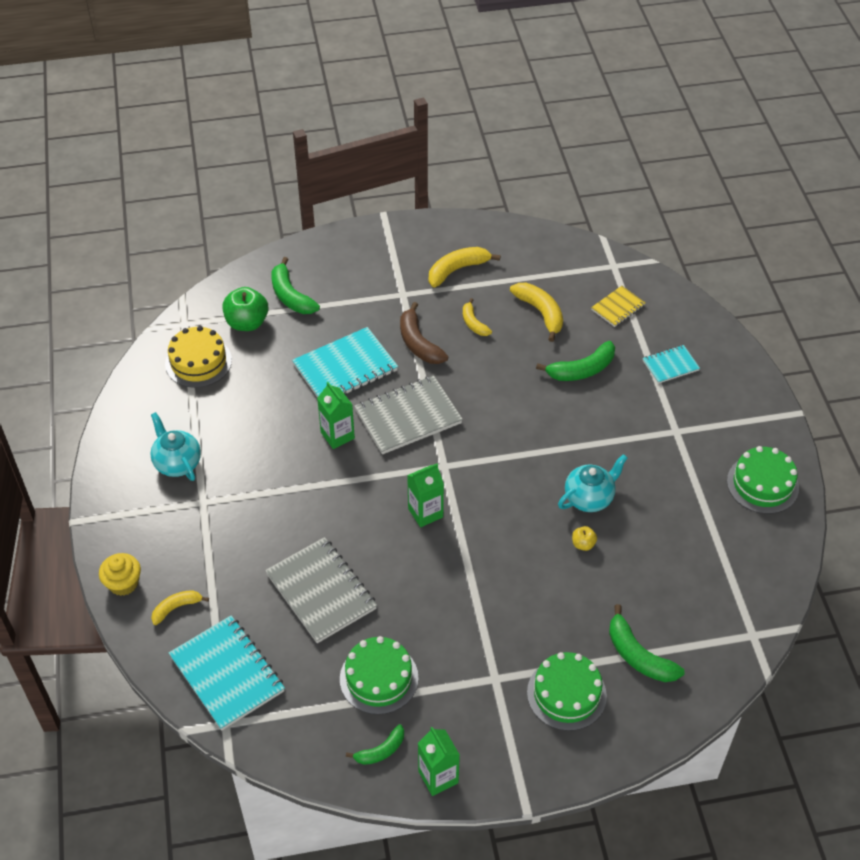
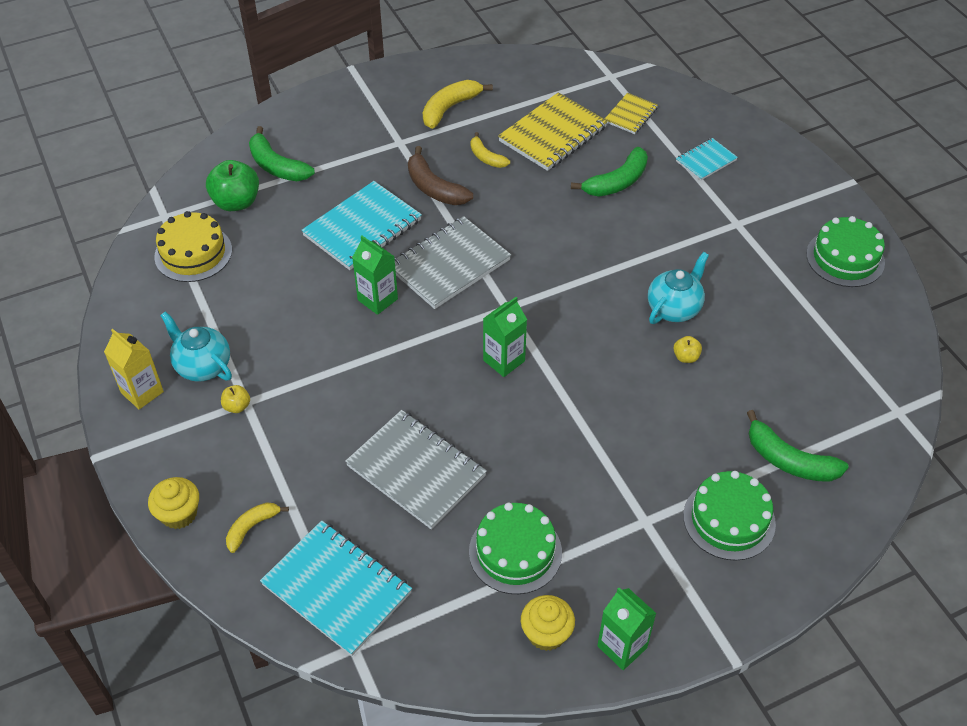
camera: 15 degrees left, 0 degrees up
(123, 475) = (142, 392): none -> yellow carton
(194, 504) = (237, 406): none -> yellow apple
(381, 751) = (546, 633): green banana -> yellow cupcake
(540, 313) = (553, 134): yellow banana -> yellow notebook

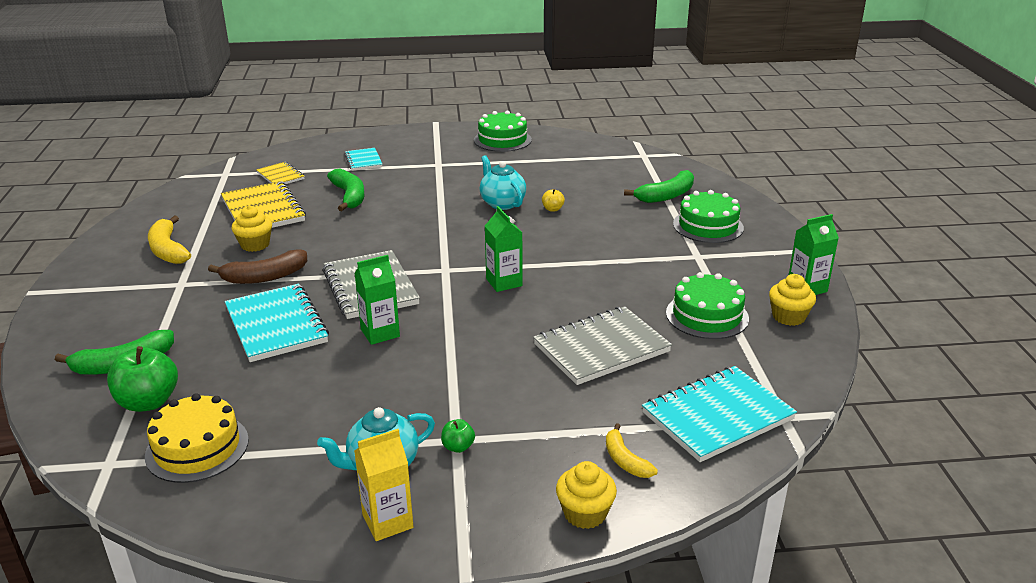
camera: 70 degrees left, 20 degrees down
(237, 406) = (458, 447): yellow apple -> green apple
(486, 157) = (255, 245): yellow banana -> yellow cupcake

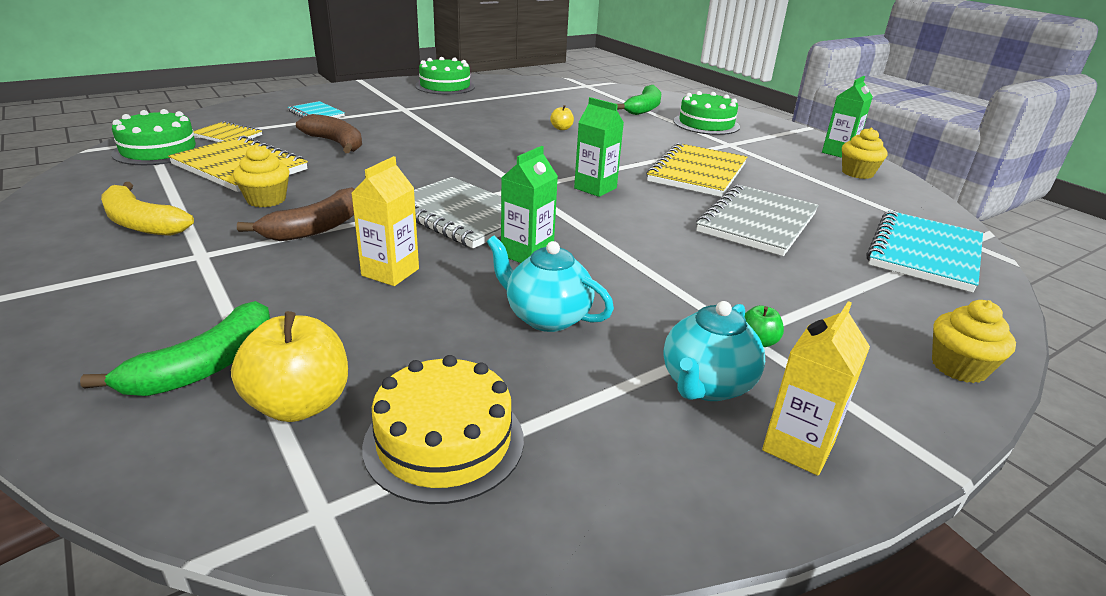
camera: 30 degrees left, 0 degrees up
(148, 402) = (299, 404): green apple -> yellow apple
(276, 325) = (390, 272): turquoise notebook -> yellow carton
(349, 196) = (336, 143): green banana -> brown banana
(502, 203) = (508, 130): turquoise teapot -> turquoise teapot (546, 317)
(617, 284) = (697, 173): none -> yellow notebook
(625, 460) = (916, 309): yellow banana -> none
(707, 315) = (800, 183): green cake -> green cake (159, 150)

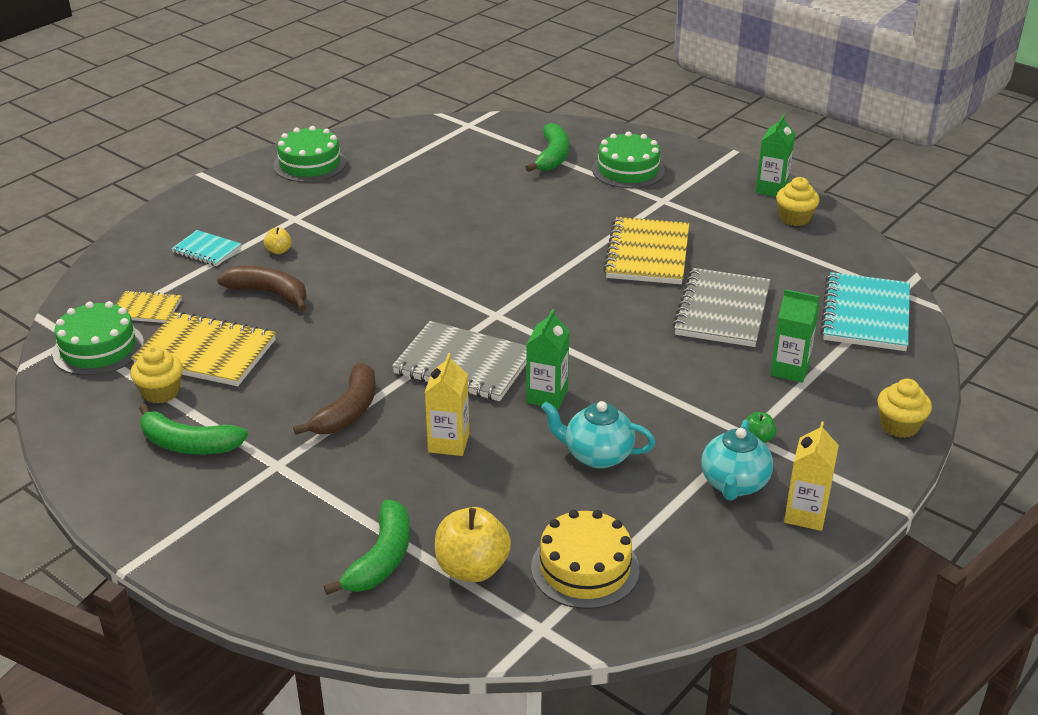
camera: 15 degrees left, 5 degrees up
(142, 223) = (188, 444): yellow banana -> green banana
(266, 200) = (272, 389): yellow cupcake -> yellow cupcake (161, 392)
(561, 128) = (483, 213): yellow apple -> yellow apple (279, 251)
(595, 188) = (563, 299): green carton -> green carton (790, 370)

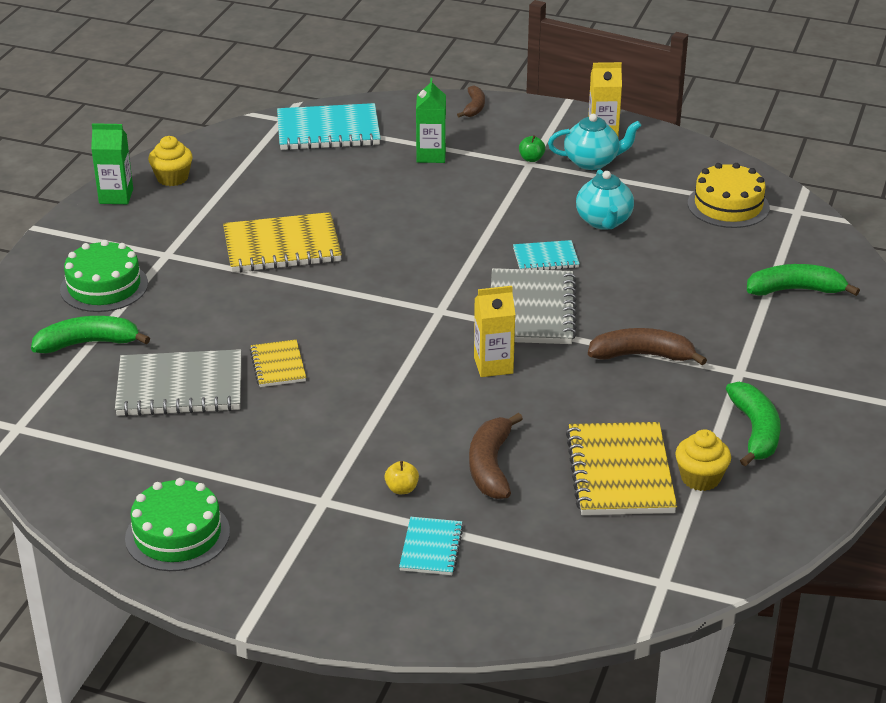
camera: 110 degrees left, 0 degrees up
(98, 348) = (666, 554): green cake -> none
(146, 309) = (575, 548): yellow notebook -> yellow notebook (278, 365)
(448, 443) = (643, 292): yellow carton -> yellow carton (493, 365)
(472, 568) = (769, 249): yellow apple -> none
(547, 396) = (545, 258): green carton -> turquoise notebook
(722, 311) = (361, 195): grey notebook -> grey notebook (180, 387)
(899, 426) = (474, 107): yellow cupcake -> brown banana

